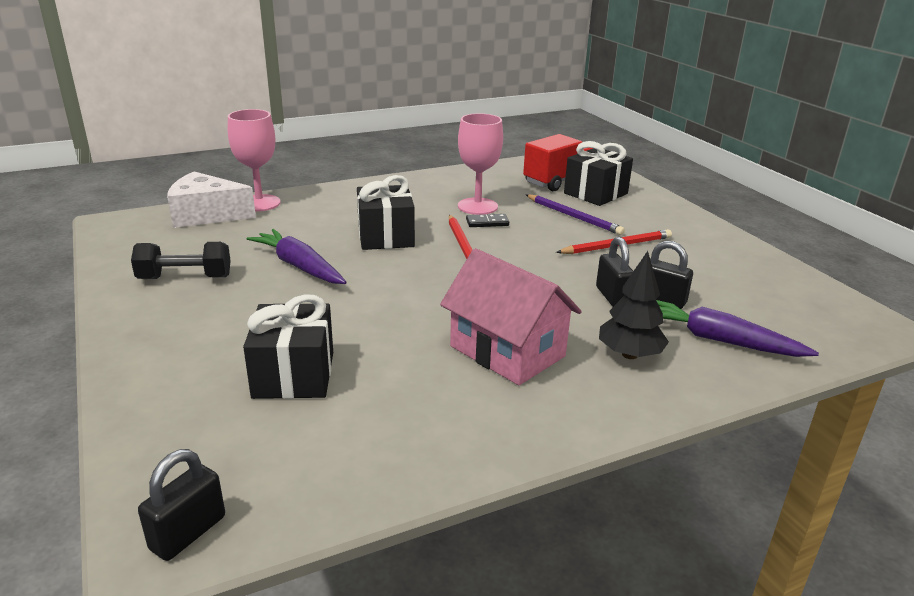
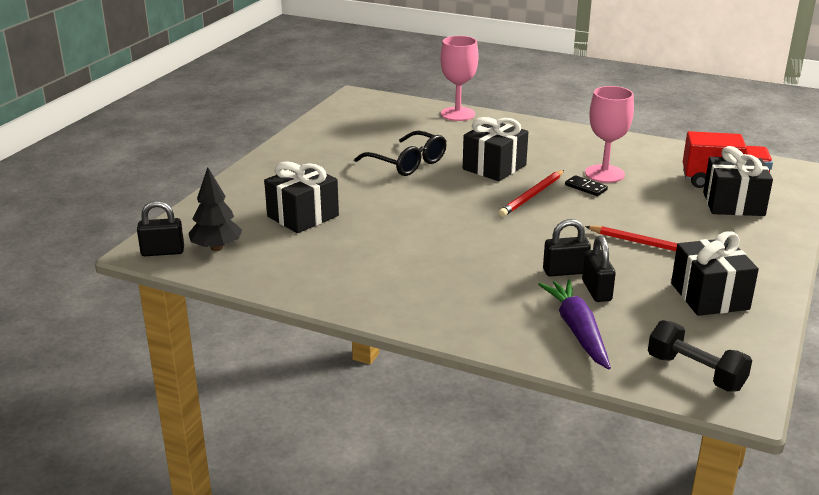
camera: 50 degrees right, 0 degrees up
(185, 278) = (339, 144): black dumbbell -> black dumbbell (695, 372)
(206, 215) = (413, 110): white cheese -> none
(299, 266) = (407, 163): purple carrot -> black glasses
(507, 351) = (428, 263): pink house -> none
(574, 217) = (667, 212): purple pencil -> none
(612, 297) = (565, 271): black padlock -> black padlock turned 45 degrees clockwise
(629, 354) = (496, 303): black tree -> black tree (216, 248)
(720, 264) = (709, 296): none -> black gift

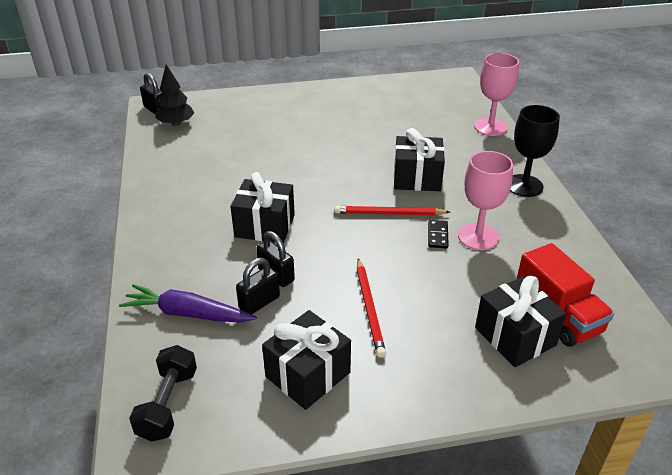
camera: 55 degrees right, 10 degrees up
(303, 216) = (247, 134): black gift -> black gift (265, 226)
(407, 163) = (374, 140): black glasses -> none
(558, 134) = (524, 185): none -> black goblet
(577, 330) = (187, 313): purple carrot -> purple carrot turned 120 degrees counterclockwise

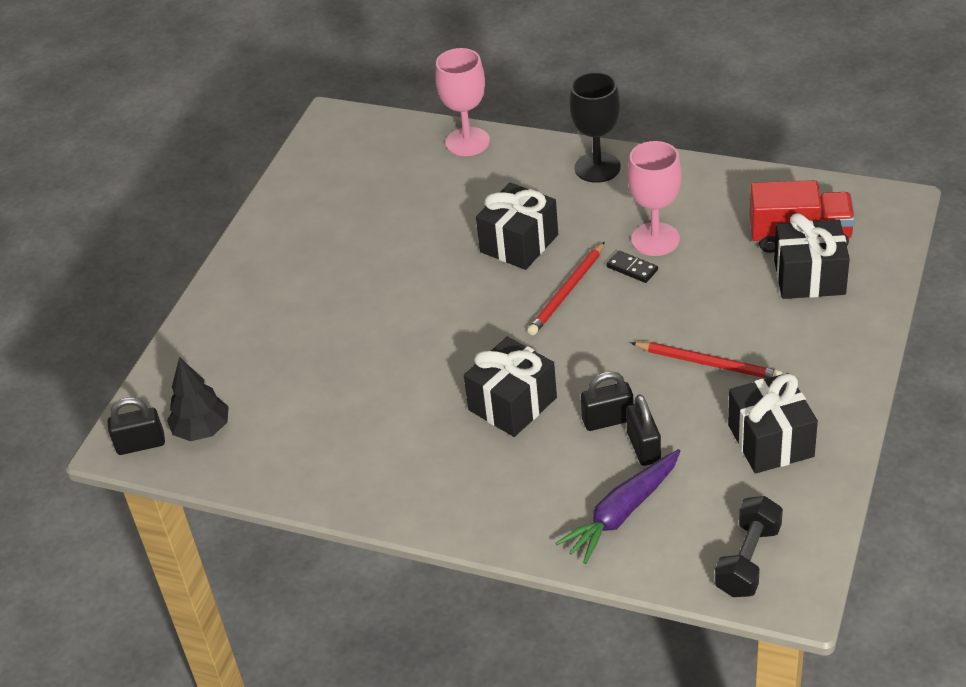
camera: 55 degrees left, 5 degrees up
(168, 404) = (748, 560): black dumbbell -> black dumbbell turned 75 degrees clockwise

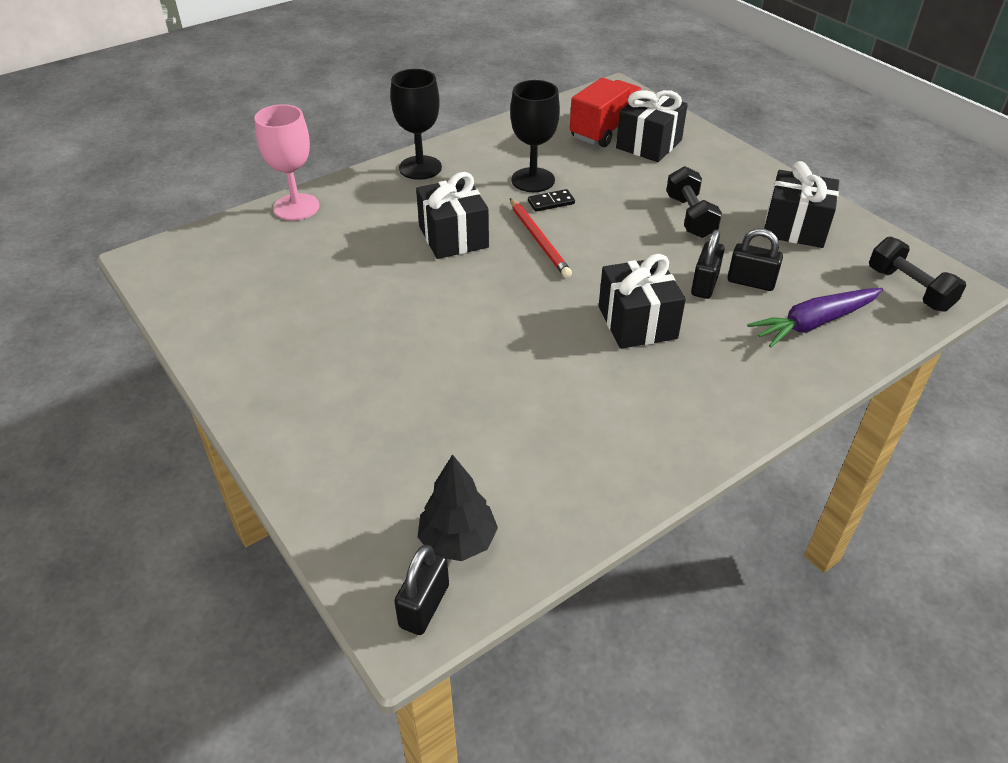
camera: 60 degrees left, 0 degrees up
(622, 513) = (814, 323): purple carrot -> purple carrot turned 75 degrees clockwise
(655, 239) = (533, 180): pink goblet -> black goblet
(708, 363) = (690, 217): red pencil -> black dumbbell

